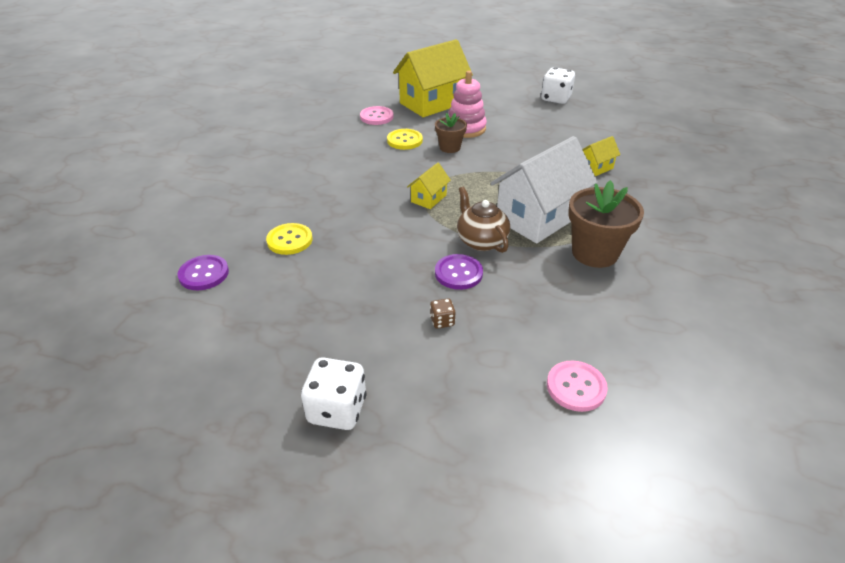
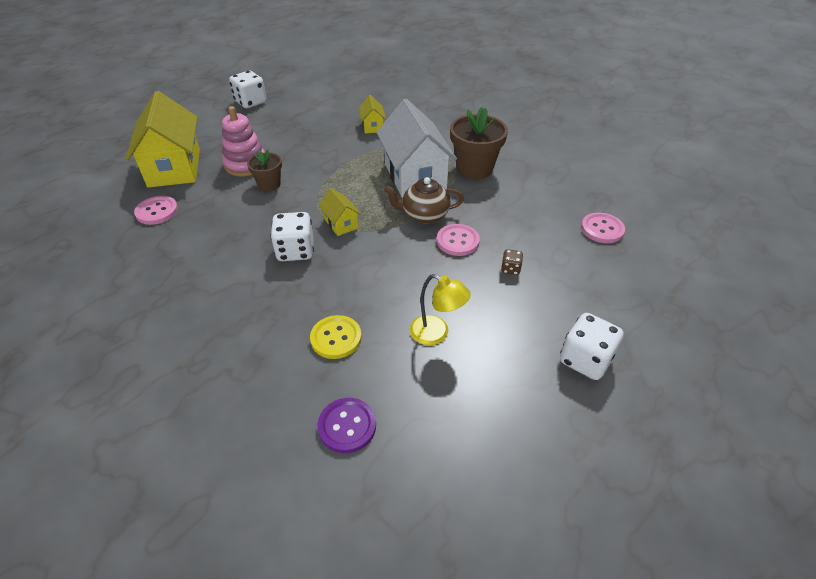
camera: 65 degrees left, 5 degrees up
(322, 294) = (436, 334): none -> yellow lamp
(377, 188) = (295, 251): none -> white dice
(404, 140) = (227, 207): yellow button -> none
(458, 273) = (457, 241): purple button -> pink button

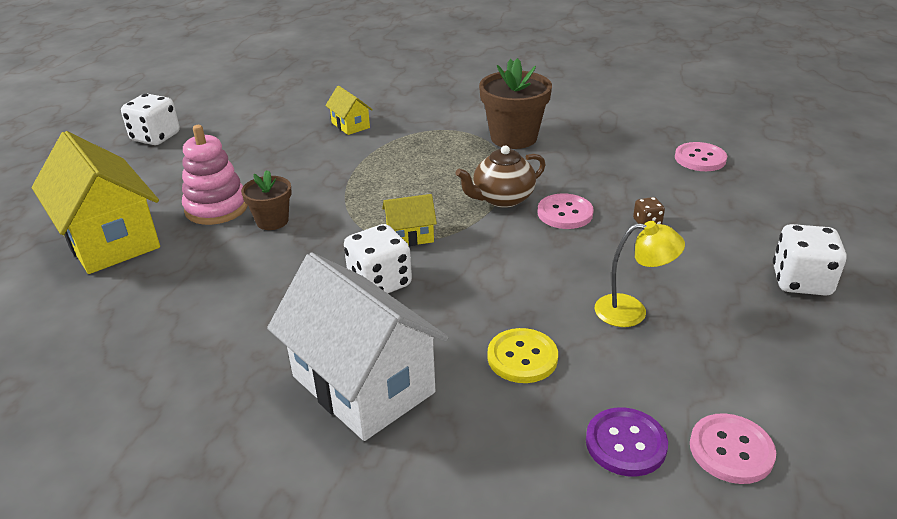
camera: 25 degrees left, 10 degrees down
(157, 211) = (132, 298): pink button -> pink button (731, 450)
(341, 224) = (410, 236): yellow house -> yellow house turned 45 degrees counterclockwise
(414, 176) = (453, 163): white house -> white house (363, 384)

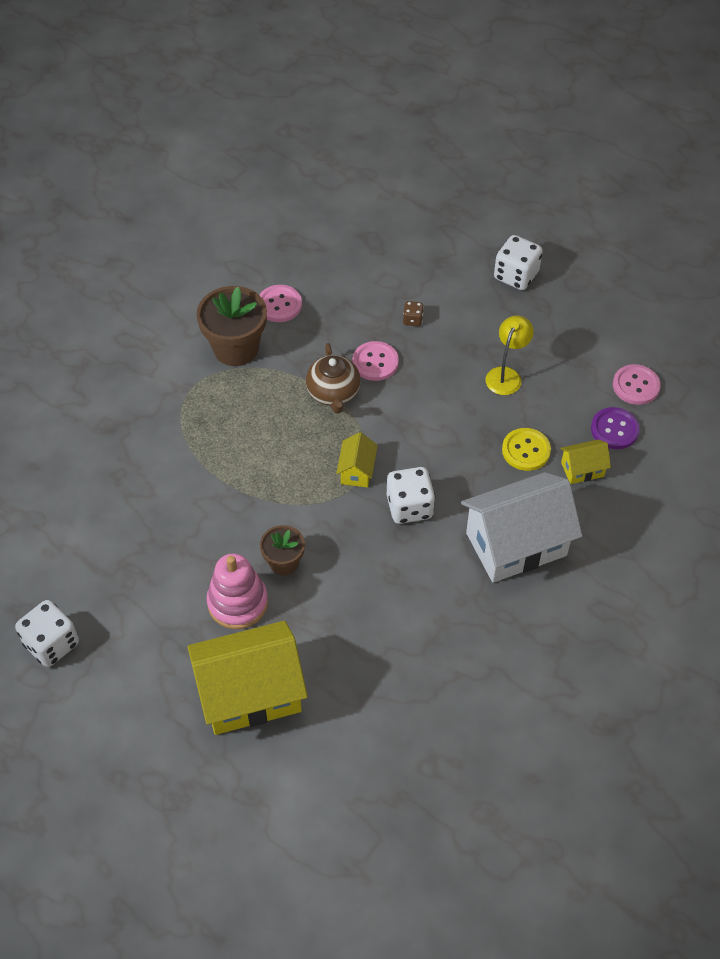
camera: 70 degrees left, 20 degrees up
(350, 125) = (133, 464): yellow house -> yellow house (582, 469)
(700, 158) = (342, 245): pink button -> pink button (279, 305)

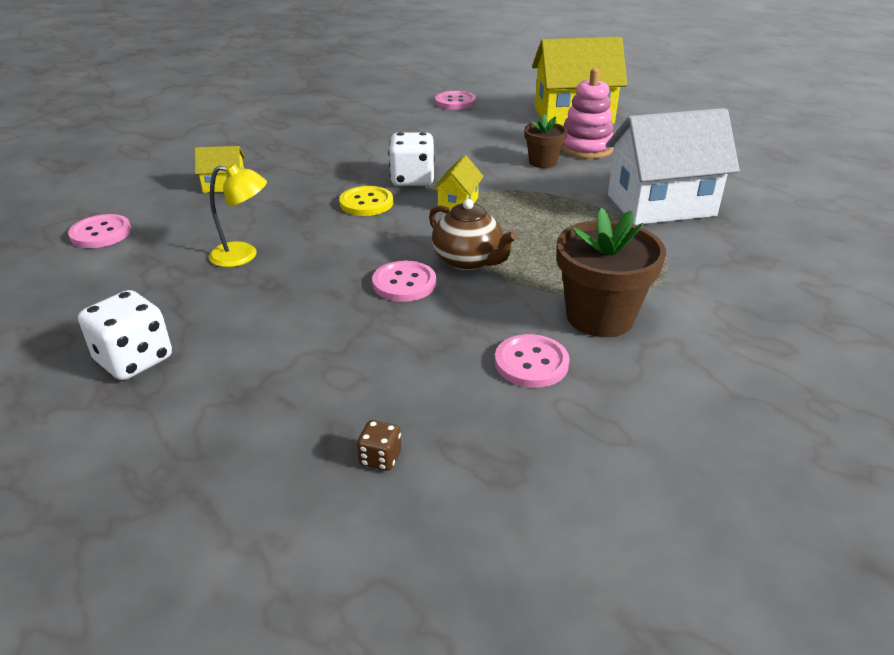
camera: 170 degrees left, 20 degrees down
(52, 644) = (747, 143): white dice -> none
(333, 393) = (468, 261): brown teapot -> brown teapot turned 135 degrees clockwise
(409, 715) = (455, 102): none -> pink button
(412, 320) = (330, 322): brown dice -> brown dice (380, 458)
(506, 375) = (243, 256): yellow lamp -> yellow lamp turned 120 degrees counterclockwise
(516, 544) = (324, 154): white house -> white house (660, 205)
(526, 450) = (270, 201): yellow button -> yellow button (366, 203)
(614, 429) = (163, 206): purple button -> none

